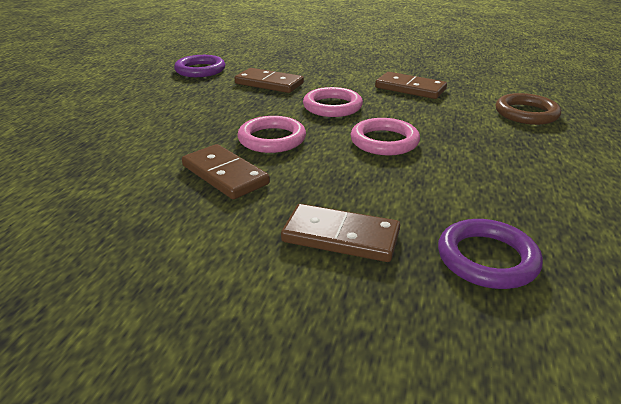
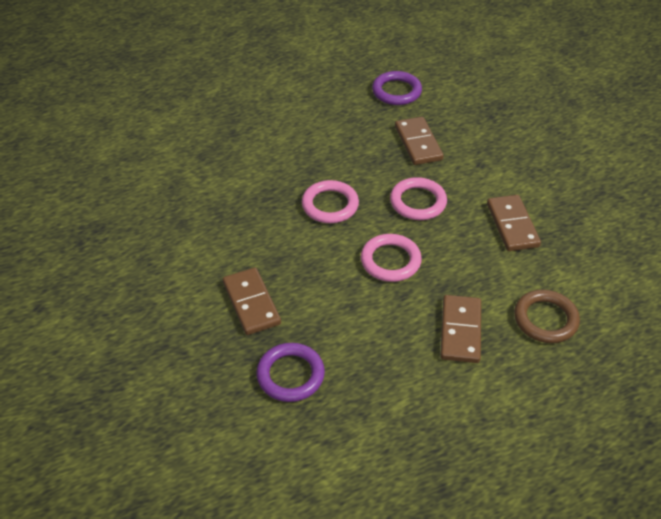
camera: 50 degrees right, 15 degrees up
(225, 175) = (264, 215): brown domino -> brown domino (460, 331)

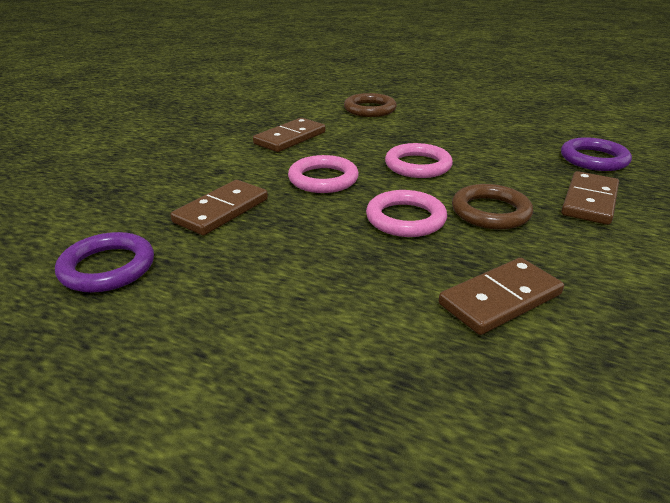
camera: 130 degrees left, 15 degrees down
(295, 245) = (490, 212): none -> brown ring
(460, 331) = (431, 126): brown domino -> brown domino (500, 299)

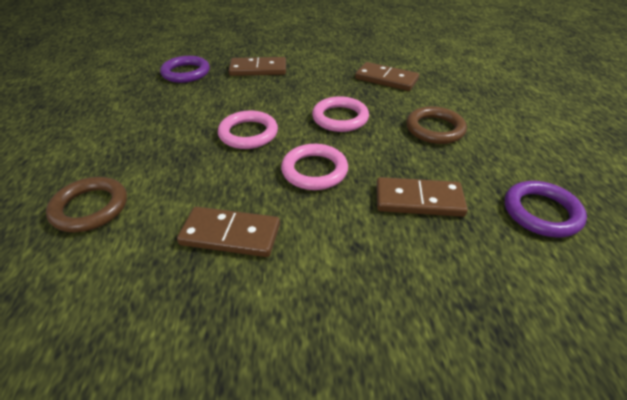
camera: 120 degrees left, 10 degrees up
(490, 212) = (301, 94): brown ring -> brown ring (435, 129)

